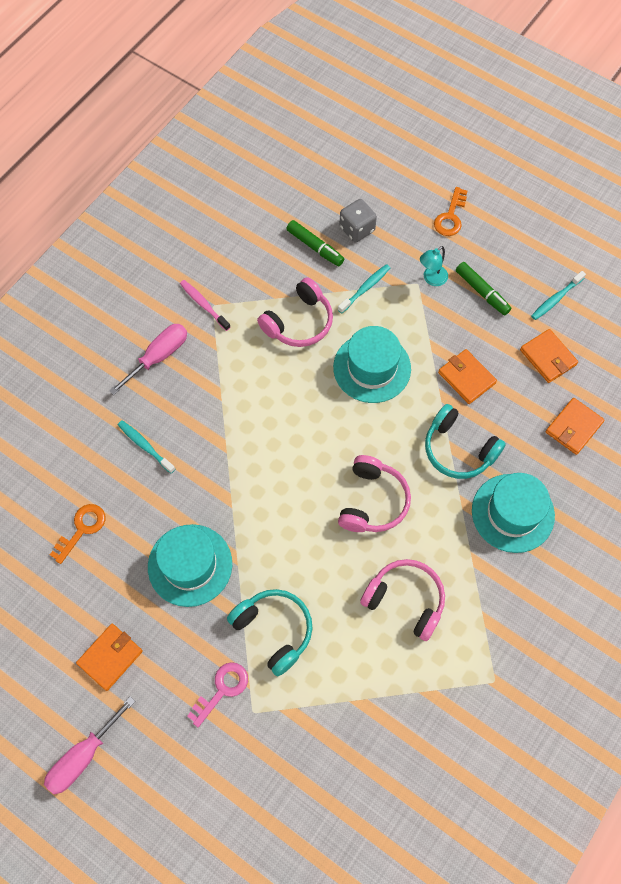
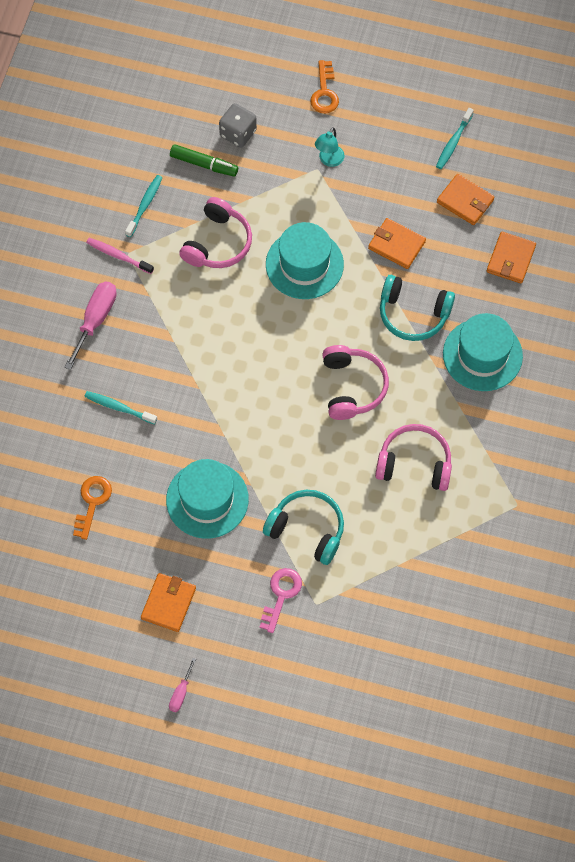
camera: 20 degrees left, 0 degrees up
(83, 756) = (181, 693): pink screwdriver -> pink screwdriver, size x0.53
(365, 288) = (268, 190): turquoise toothbrush -> turquoise toothbrush (144, 205)
(482, 292) = (381, 158): green marker -> none

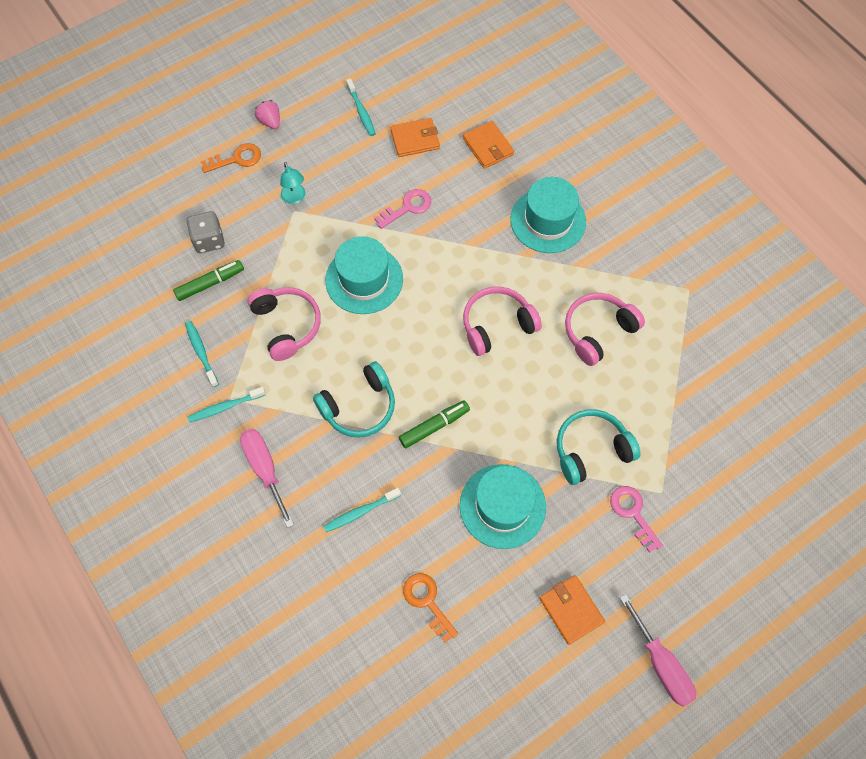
camera: 50 degrees left, 0 degrees up
(118, 256) = (225, 407): pink toothbrush -> turquoise toothbrush
(181, 693) = (661, 663): pink screwdriver -> pink screwdriver, size x1.89
(228, 406) = (434, 426): none -> green marker
(324, 92) = (236, 159): orange key -> orange key turned 60 degrees counterclockwise
(352, 387) = (497, 325): pink headphones -> pink headphones turned 60 degrees counterclockwise
(380, 87) = (270, 122): none -> pink strawberry
(396, 245) = (407, 207): orange wallet -> pink key
(413, 314) = (474, 239): turquoise headphones -> turquoise headphones (359, 407)

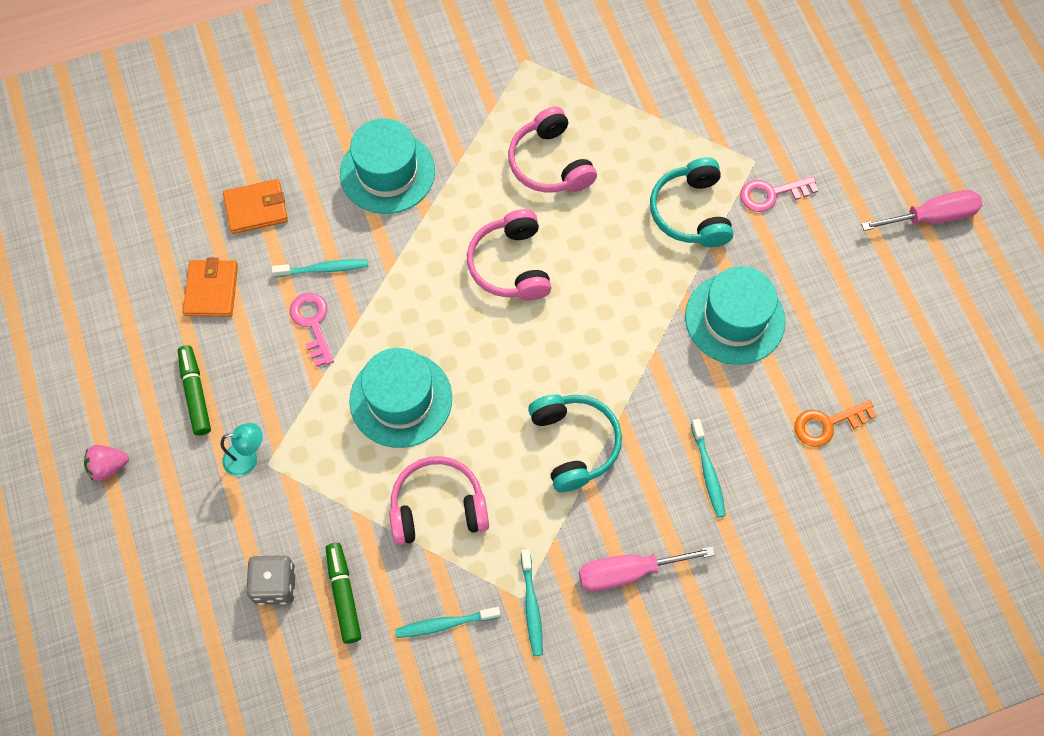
camera: 75 degrees left, 0 degrees up
(236, 159) = (154, 524): orange key -> none
(361, 111) = (139, 345): turquoise toothbrush -> turquoise toothbrush (323, 269)
(434, 426) = (621, 366): green marker -> green marker (195, 393)
(571, 610) = (863, 283): orange wallet -> none

